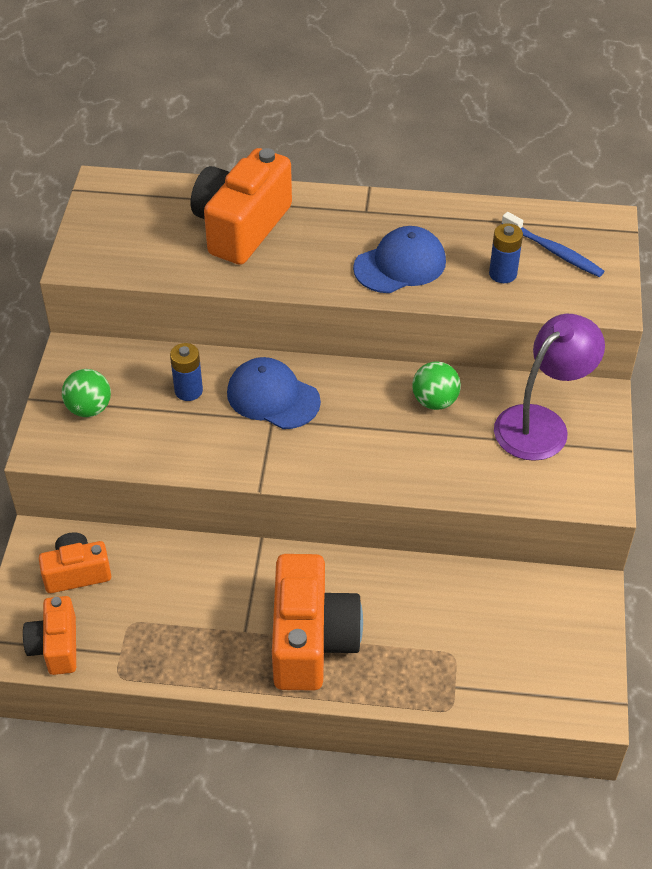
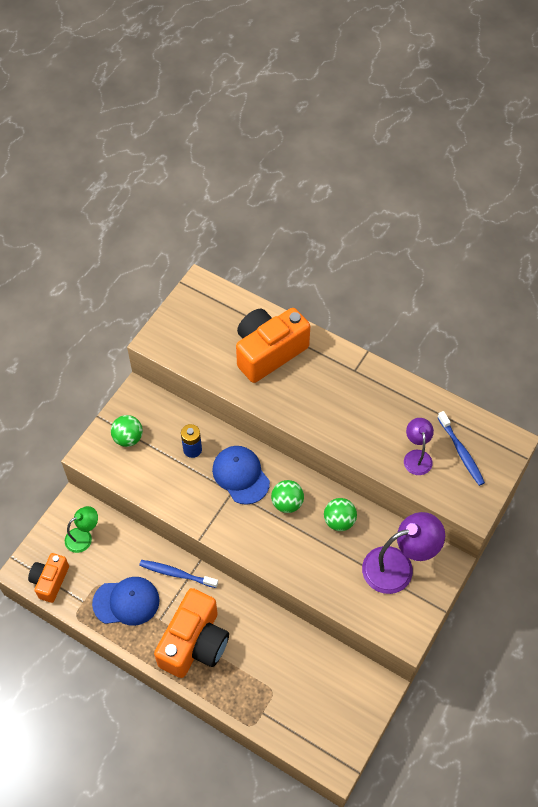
camera: 25 degrees right, 10 degrees up
(77, 573) = (83, 537): orange camera -> green lamp
(237, 566) = (176, 574): none -> blue toothbrush
(354, 406) = (287, 503): none -> green ball
(400, 265) = (354, 422): blue cap -> blue cap (126, 602)
(503, 274) = (416, 456): blue battery -> purple lamp

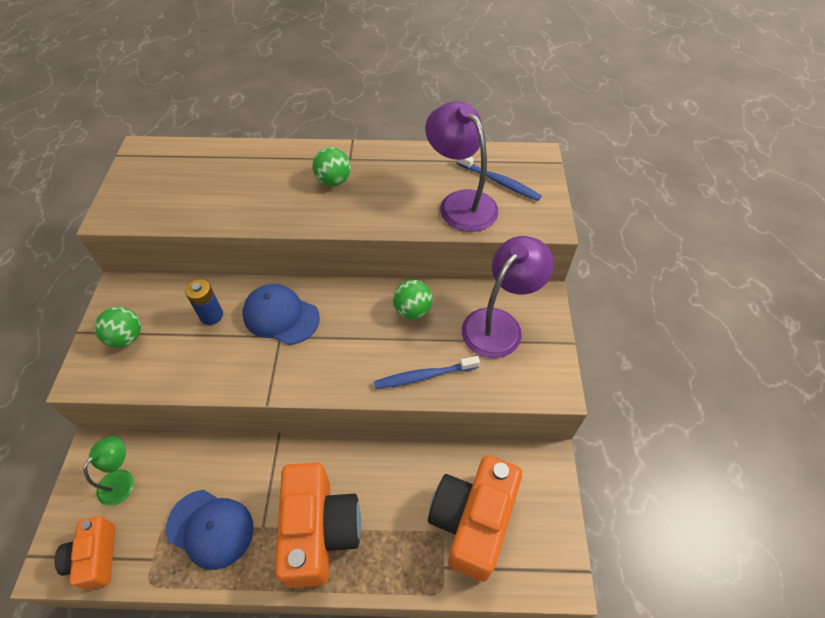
camera: 30 degrees left, 5 degrees down
(126, 602) = (210, 528): blue cap -> blue cap turned 60 degrees clockwise
(176, 574) = (258, 462): blue toothbrush -> blue toothbrush (424, 376)
(268, 352) = (249, 177): orange camera -> orange camera (472, 521)
(287, 503) = (347, 319): green ball -> green ball (333, 181)
(416, 456) = (460, 203): purple lamp -> purple lamp, size x1.75

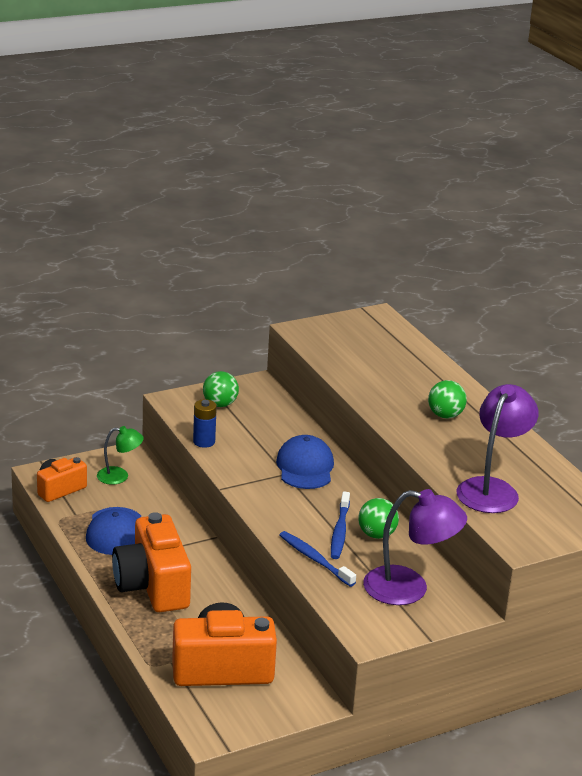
camera: 60 degrees right, 25 degrees down
(211, 315) = (274, 434): blue battery -> blue battery (204, 442)
(319, 530) = (153, 586): orange camera -> orange camera turned 105 degrees clockwise
(499, 182) = (545, 505): blue toothbrush -> blue toothbrush (339, 531)

